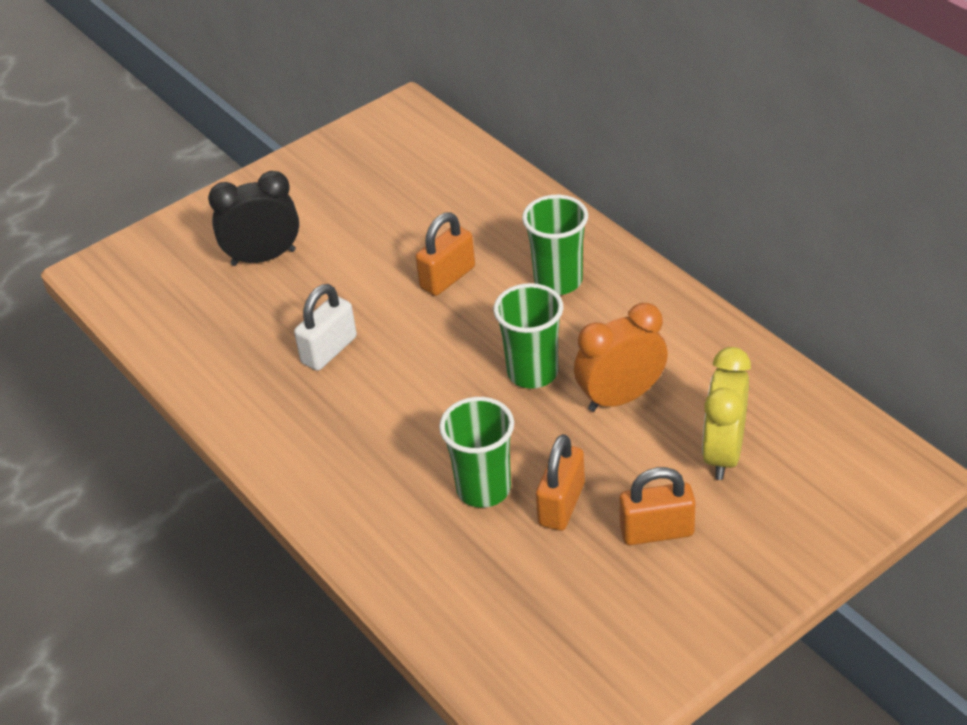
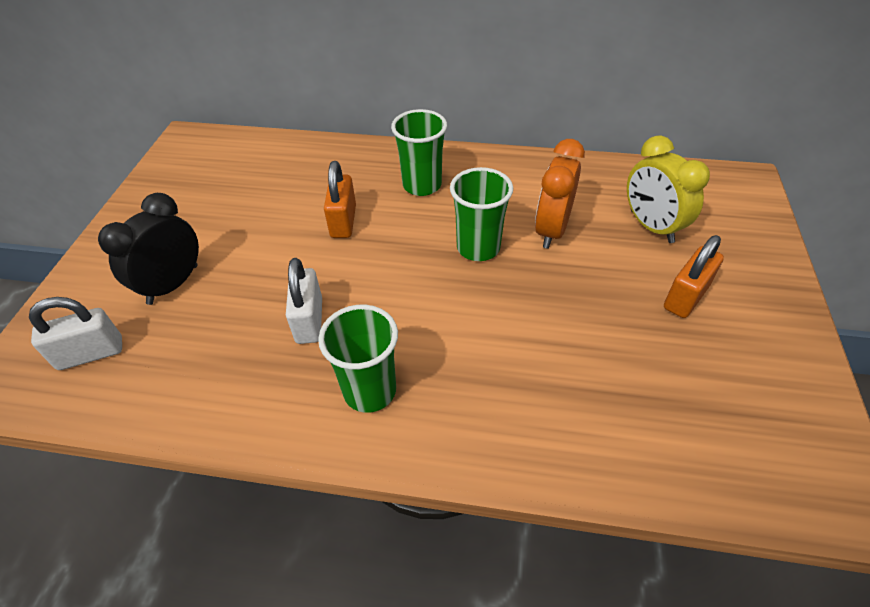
camera: 45 degrees left, 5 degrees up
(164, 281) = (91, 353): none -> white padlock
(483, 489) = (548, 346): green cup -> green cup (370, 391)
(561, 504) = (610, 320): orange padlock -> none

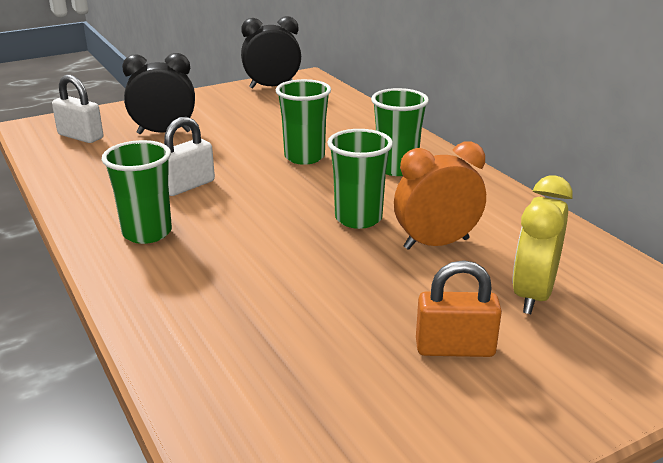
camera: 50 degrees right, 20 degrees down
(176, 166) = (272, 87): none -> black clock
(343, 221) = (304, 157): orange padlock -> green cup

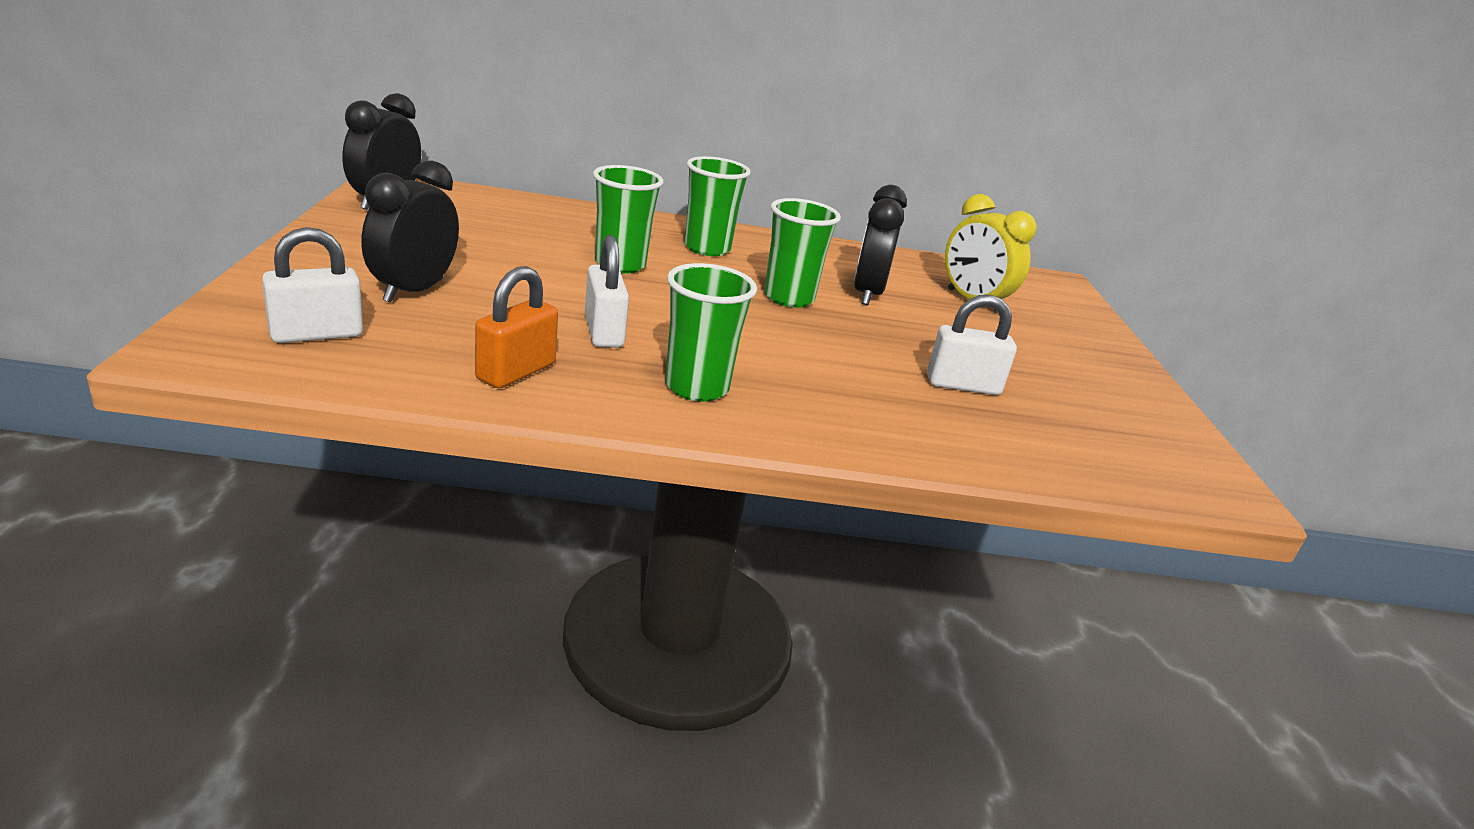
camera: 65 degrees left, 0 degrees up
(308, 330) = (962, 385): none -> white padlock
(436, 243) = (867, 294): orange clock -> black clock
(455, 348) = (1024, 350): orange padlock -> orange padlock (516, 372)

